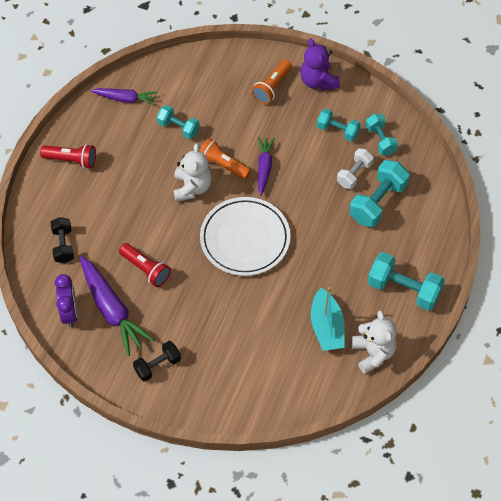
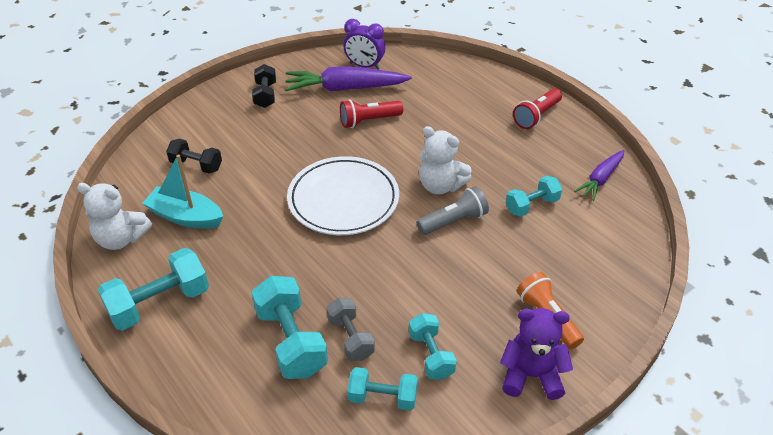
camera: 120 degrees right, 15 degrees down
(63, 245) = (438, 82): black dumbbell -> black dumbbell (196, 165)
(223, 165) = (453, 221): orange flashlight -> grey flashlight
(264, 167) = (424, 255): purple carrot -> none
(338, 131) = (431, 355): turquoise dumbbell -> turquoise dumbbell turned 75 degrees counterclockwise
(354, 174) = (350, 338): white dumbbell -> grey dumbbell

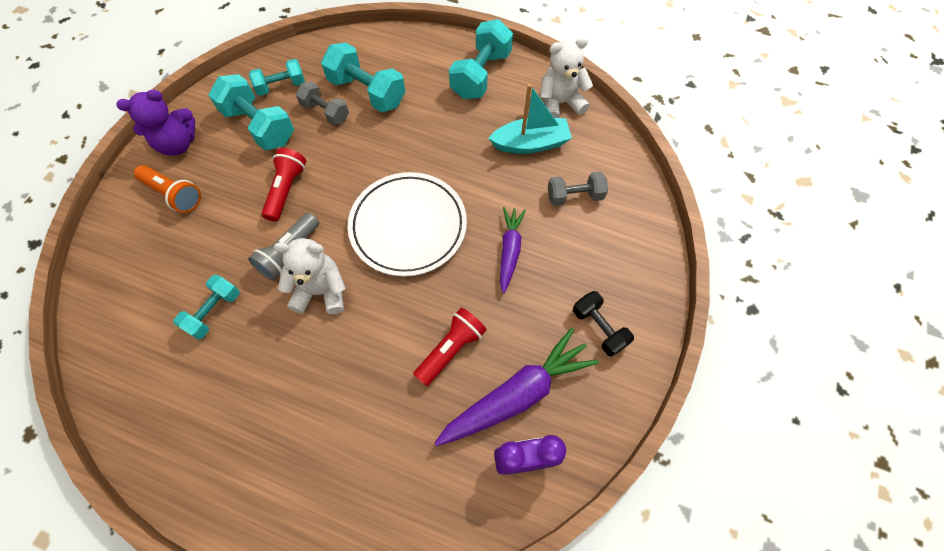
camera: 150 degrees right, 20 degrees up
(196, 165) = (574, 196): black dumbbell -> grey dumbbell
(431, 355) = (259, 126): turquoise dumbbell -> turquoise dumbbell, size x1.61
(536, 116) = (243, 477): red flashlight -> red flashlight (286, 190)
(600, 179) = (140, 393): purple carrot -> purple carrot (509, 251)

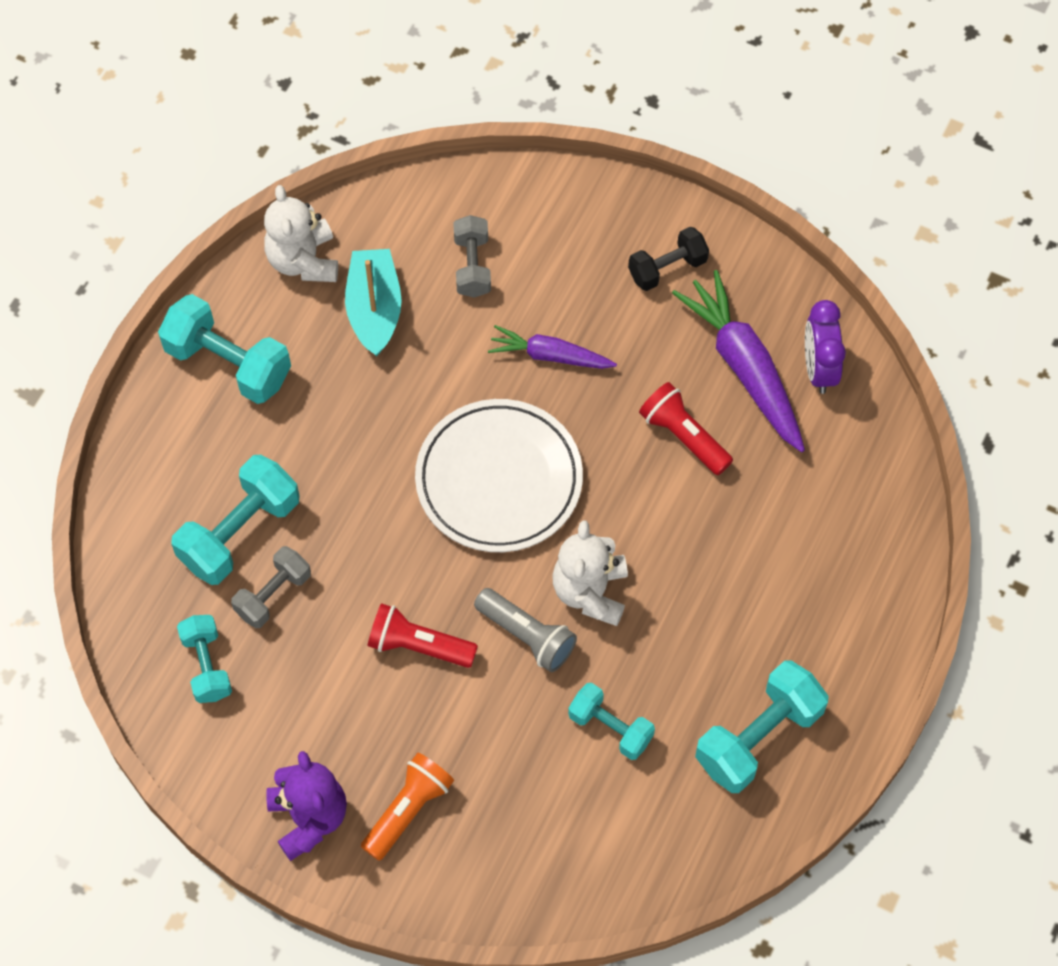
camera: 85 degrees left, 0 degrees up
(259, 126) = (288, 694): turquoise dumbbell -> turquoise dumbbell (758, 737)

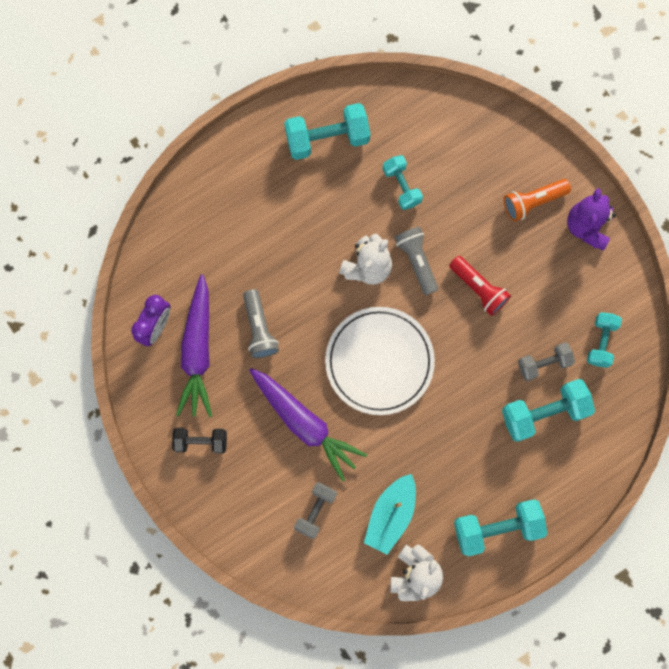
camera: 150 degrees left, 15 degrees up
(228, 363) = (497, 527): turquoise dumbbell -> turquoise dumbbell turned 75 degrees counterclockwise
(550, 355) = (304, 423): purple carrot -> purple carrot, size x1.66
(684, 436) = (259, 328): red flashlight -> grey flashlight

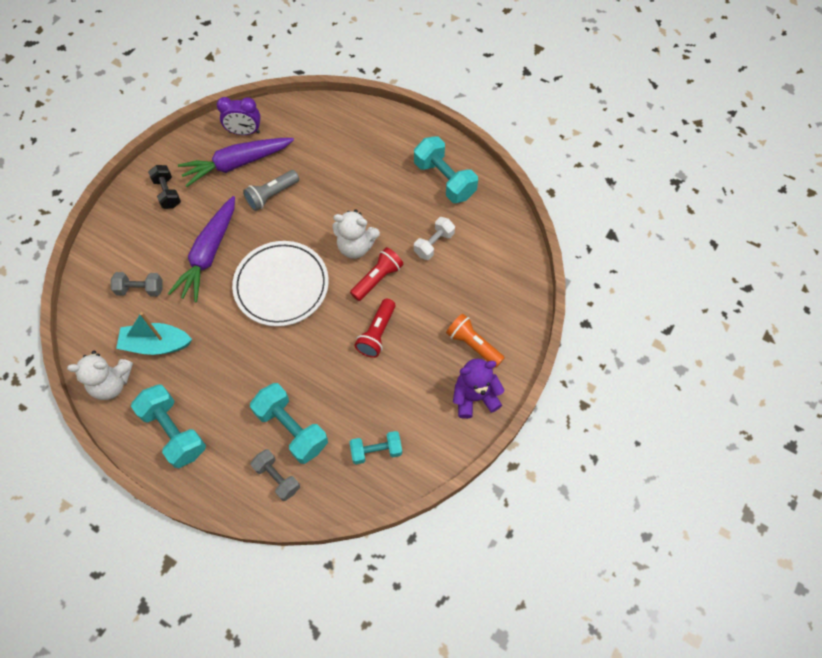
camera: 65 degrees right, 15 degrees down
(401, 186) = (434, 244): turquoise dumbbell -> white dumbbell
(416, 261) = (377, 279): grey flashlight -> red flashlight
(543, 363) = (335, 411): grey dumbbell -> grey dumbbell (277, 478)

